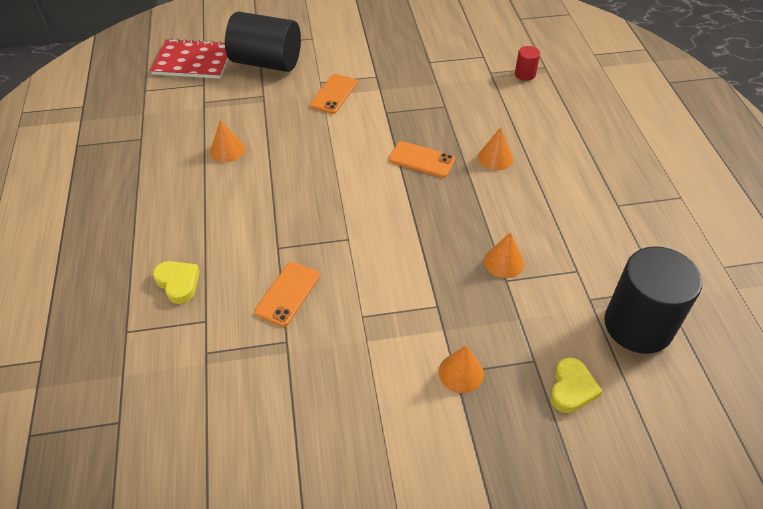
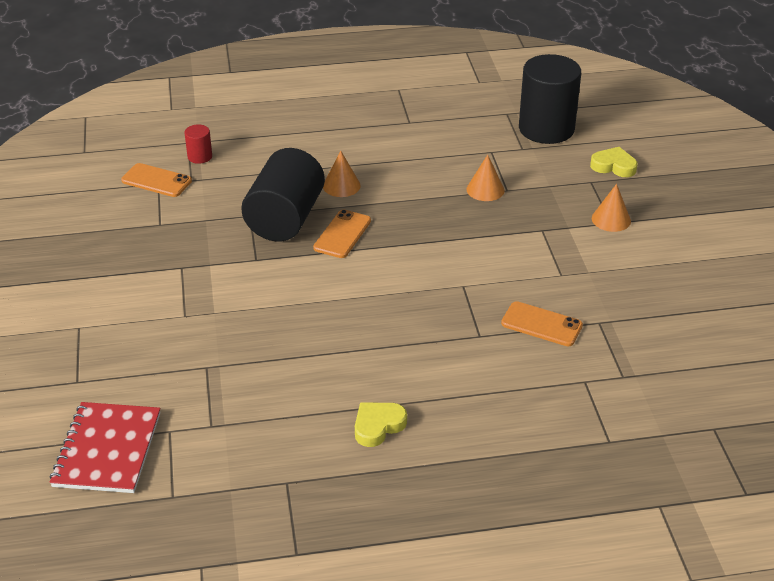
camera: 90 degrees left, 10 degrees down
(178, 283) = (538, 408): yellow heart -> yellow heart (378, 426)
(227, 150) = (317, 391): orange cone -> none
(266, 62) = (129, 369): black cylinder -> black cylinder (285, 219)
(333, 94) = (213, 302): orange phone -> orange phone (156, 181)

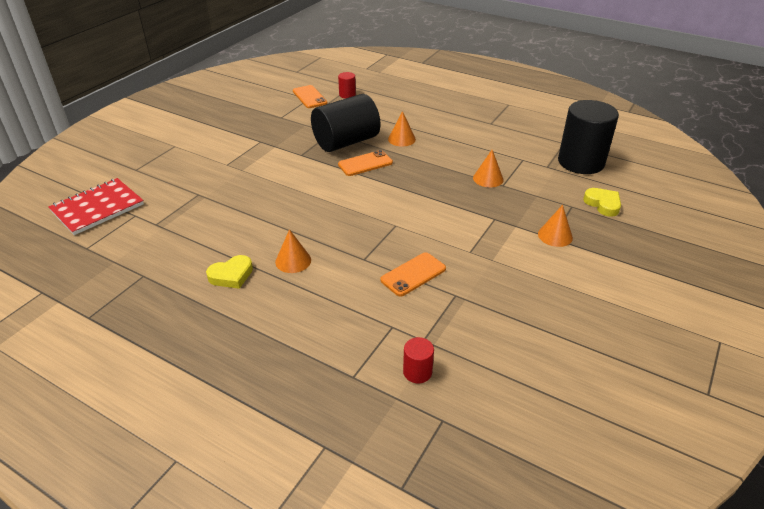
camera: 40 degrees right, 0 degrees up
(378, 426) = (231, 275): yellow heart -> yellow heart turned 150 degrees clockwise
(417, 376) = (293, 261): none -> orange cone
(541, 324) = (413, 274): orange phone -> orange phone turned 75 degrees clockwise
(651, 405) = (417, 372): none -> red cylinder

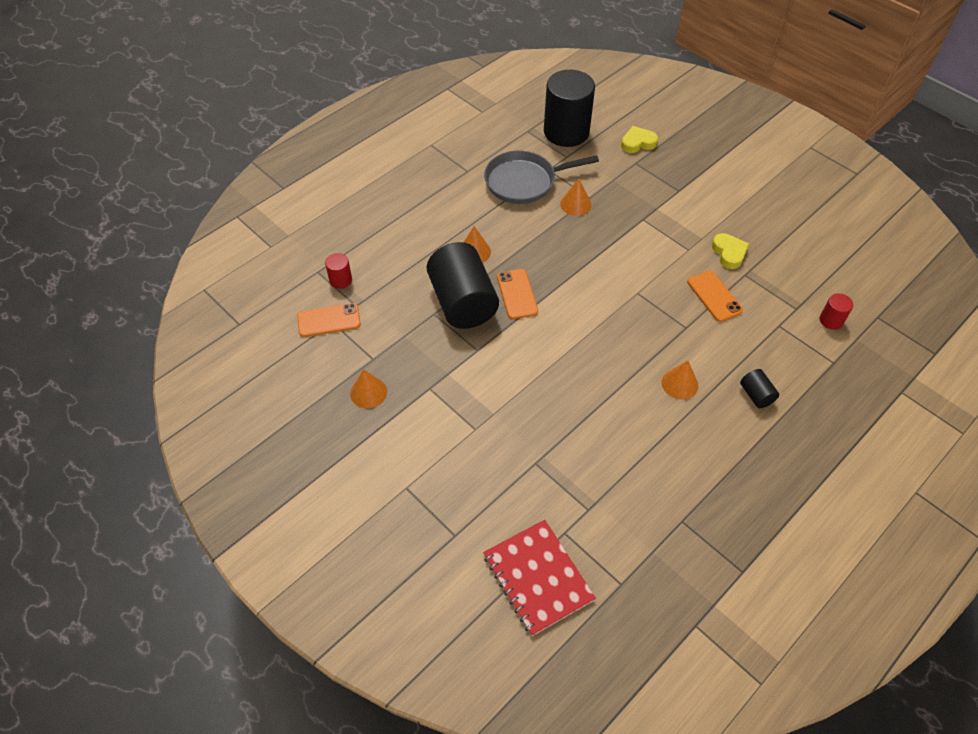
camera: 75 degrees left, 15 degrees up
(231, 275) = (694, 438): yellow heart -> yellow heart (729, 253)
(291, 313) = (756, 395): none -> black cylinder
(497, 150) = (524, 181): none -> grey pan
(555, 235) = (676, 188): orange cone -> orange cone (368, 392)

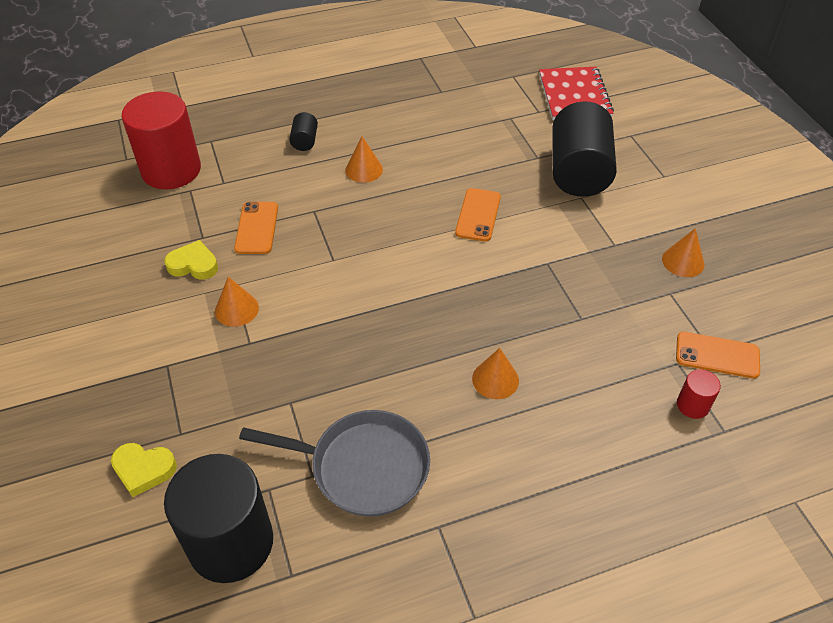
camera: 155 degrees left, 5 degrees down
(462, 302) = (541, 319): black cylinder -> black cylinder (578, 172)
(517, 294) = (470, 306): orange phone -> orange phone (478, 215)
(575, 204) = (317, 398): orange cone -> orange cone (236, 309)
(729, 253) = (193, 265): yellow heart -> yellow heart turned 90 degrees clockwise
(831, 320) = (171, 170): red cylinder -> red cylinder, size x2.33

